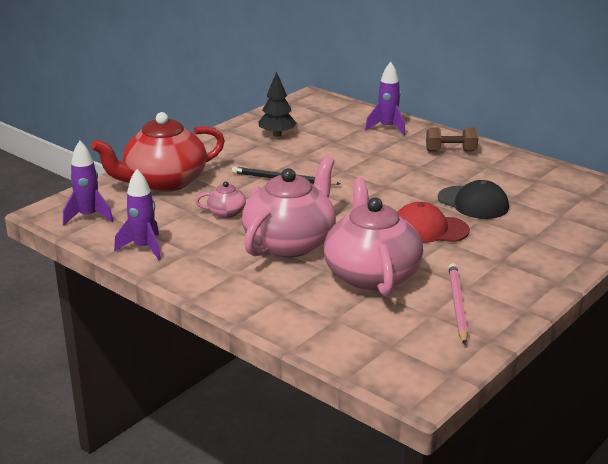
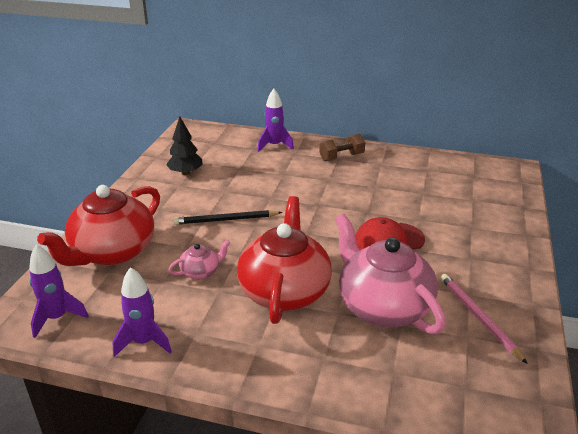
camera: 25 degrees left, 5 degrees up
(290, 243) = (284, 291): pink teapot -> red teapot
(473, 203) = (400, 203): black cap -> none

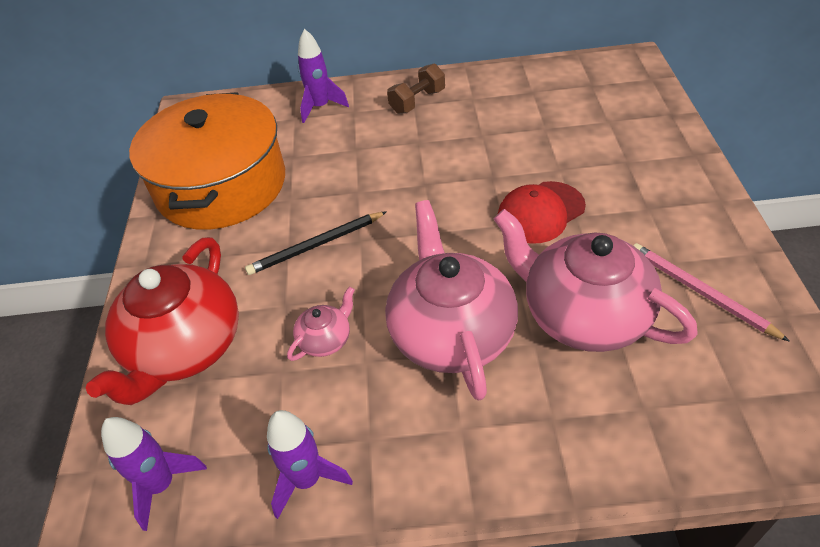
camera: 15 degrees left, 15 degrees up
(185, 173) = (221, 185): black tree -> orange pot
(284, 291) = (451, 333): red teapot -> pink teapot

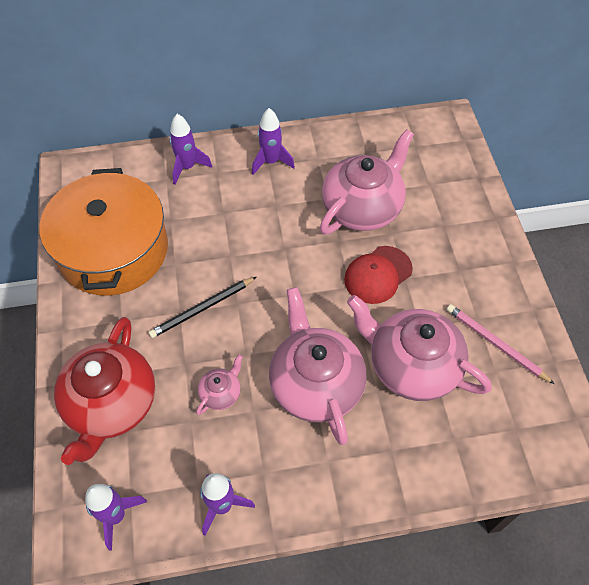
camera: 10 degrees left, 10 degrees up
(417, 101) = (271, 162): brown dumbbell -> purple rocket
(524, 144) = (362, 207): none -> pink teapot

